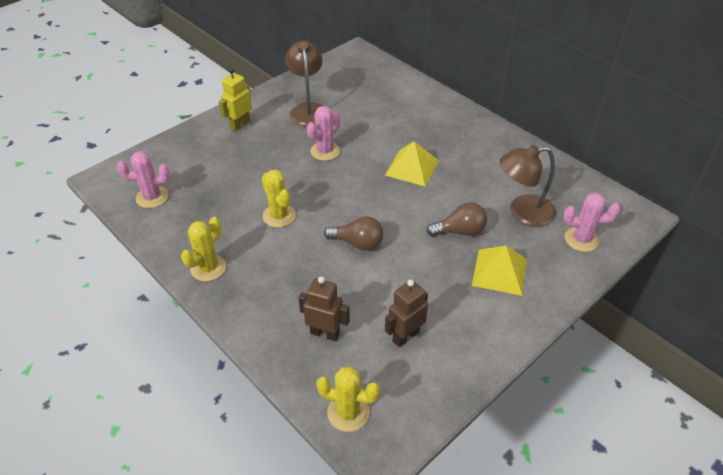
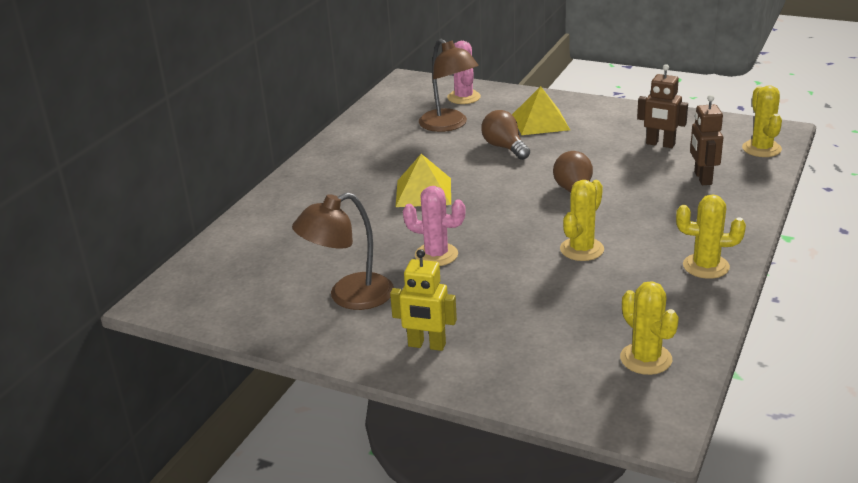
camera: 110 degrees left, 15 degrees down
(152, 197) = (646, 359): pink cactus -> yellow cactus

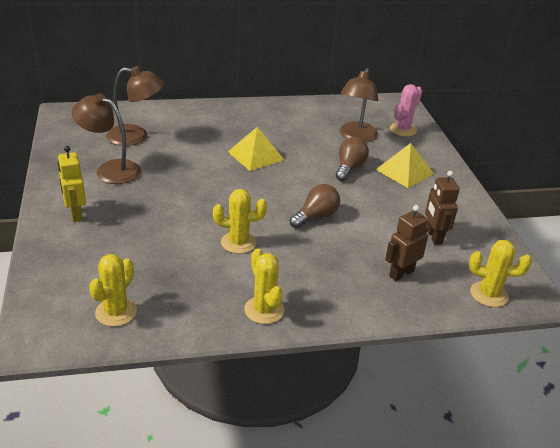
camera: 50 degrees right, 5 degrees up
(291, 259) = (136, 137): none -> brown lamp
(436, 255) = (182, 185): pink cactus -> none
(761, 149) = (489, 294): yellow cactus -> yellow cactus turned 60 degrees clockwise

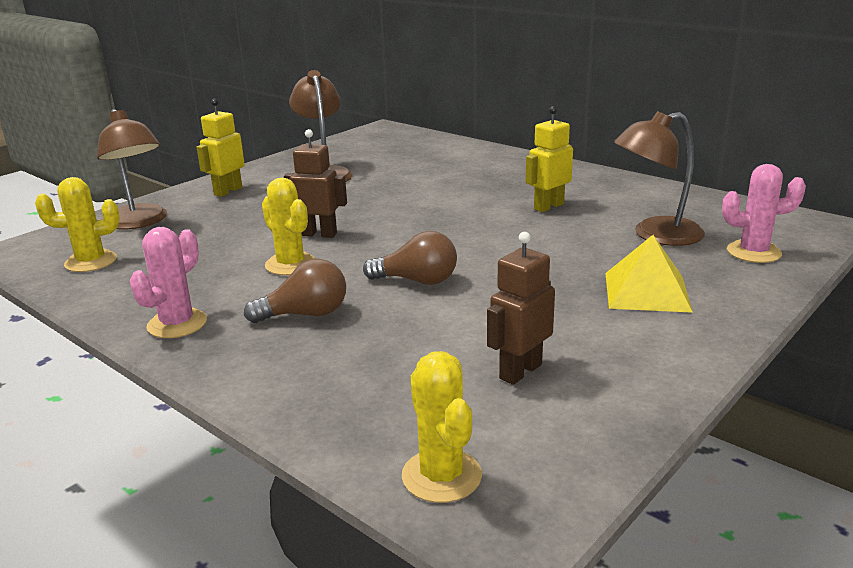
camera: 55 degrees right, 10 degrees down
(136, 137) = (400, 159): brown lamp -> brown lamp (139, 222)
(256, 155) = (481, 209): yellow pyramid -> none
(264, 310) = (177, 324): yellow cactus -> pink cactus
(283, 139) = (548, 206): none -> yellow robot
(349, 168) = (570, 258): brown light bulb -> brown light bulb (305, 314)
(401, 273) = (381, 379): brown robot -> brown robot (319, 234)

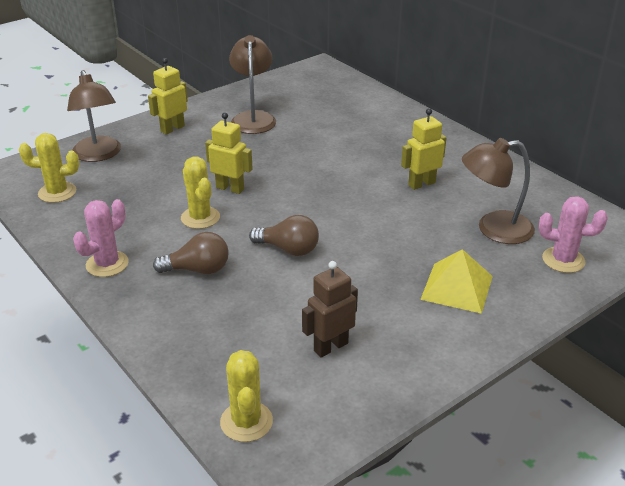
camera: 10 degrees right, 10 degrees up
(319, 234) = (230, 188): brown robot -> yellow robot

